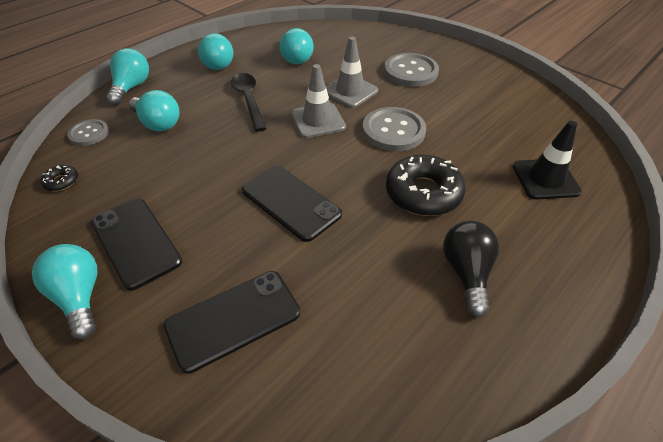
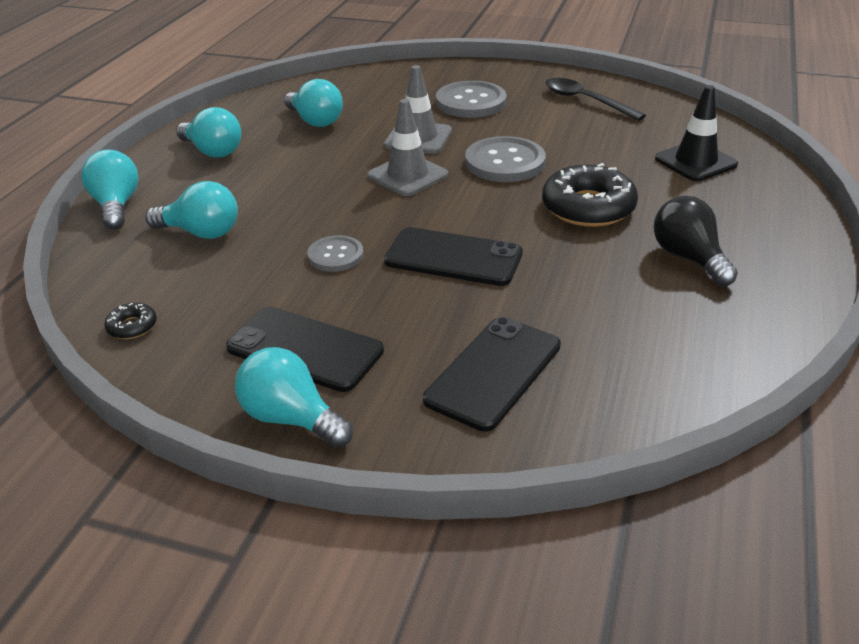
camera: 25 degrees left, 10 degrees down
(89, 134) = (112, 269): grey button -> grey button (335, 255)
(249, 100) = (299, 178): black spoon -> black spoon (585, 101)

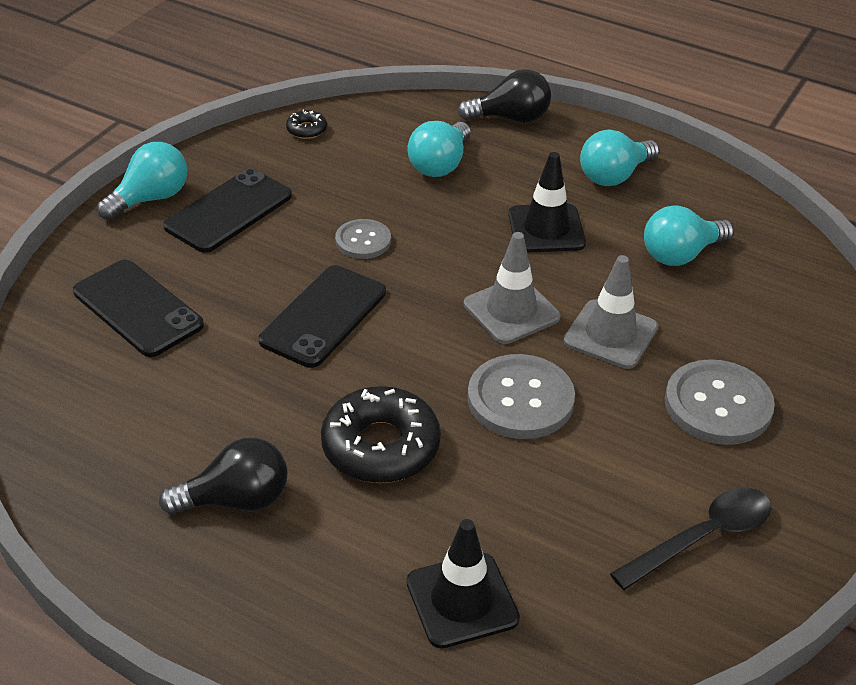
camera: 100 degrees right, 5 degrees up
(117, 206) = (510, 118): turquoise light bulb -> black light bulb
(295, 172) = (546, 229): none -> black traffic cone

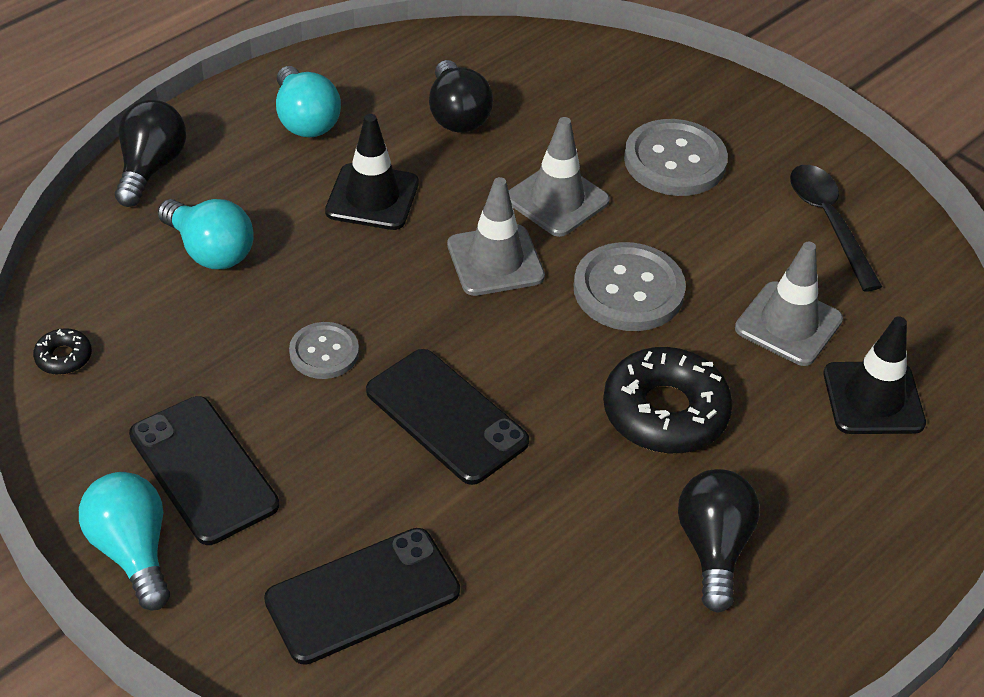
camera: 75 degrees left, 5 degrees up
(534, 521) = (788, 324): none -> grey traffic cone
(680, 254) = (457, 115): turquoise light bulb -> black light bulb

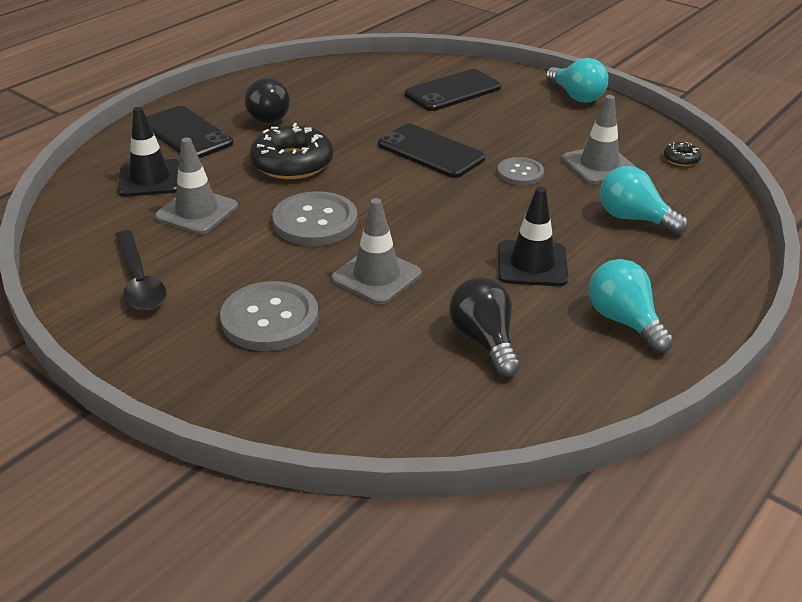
camera: 175 degrees right, 10 degrees down
(151, 168) = (725, 268): black light bulb -> none
(203, 470) = (561, 123): black phone -> black phone (186, 133)
(495, 261) = (419, 230): grey traffic cone -> grey traffic cone (599, 165)

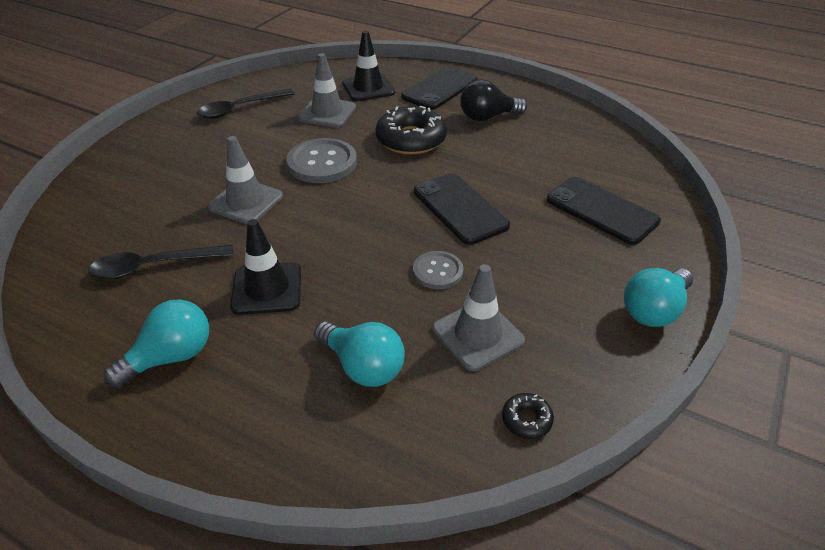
camera: 80 degrees right, 5 degrees up
(270, 319) = (194, 163): grey button -> none
(430, 151) = (460, 208): black phone -> black phone turned 60 degrees counterclockwise
(484, 341) = (154, 266): black light bulb -> black spoon
(634, 218) = (363, 367): turquoise light bulb -> turquoise light bulb turned 105 degrees clockwise

